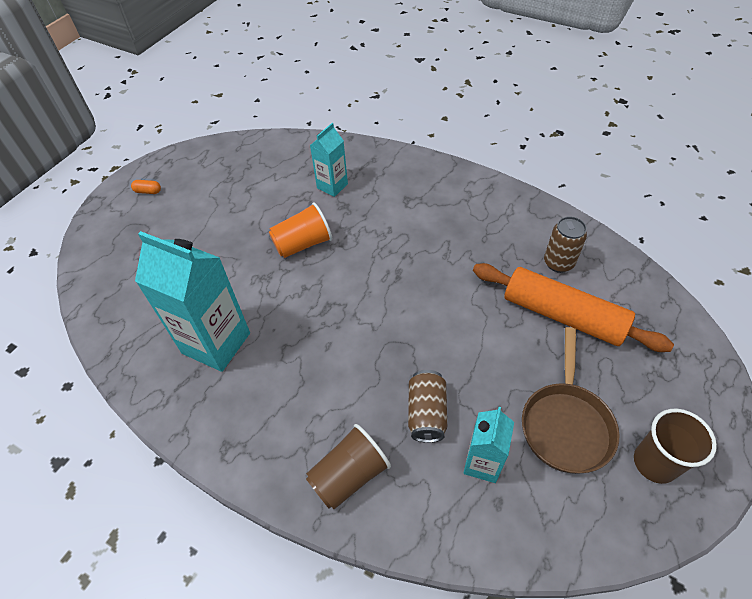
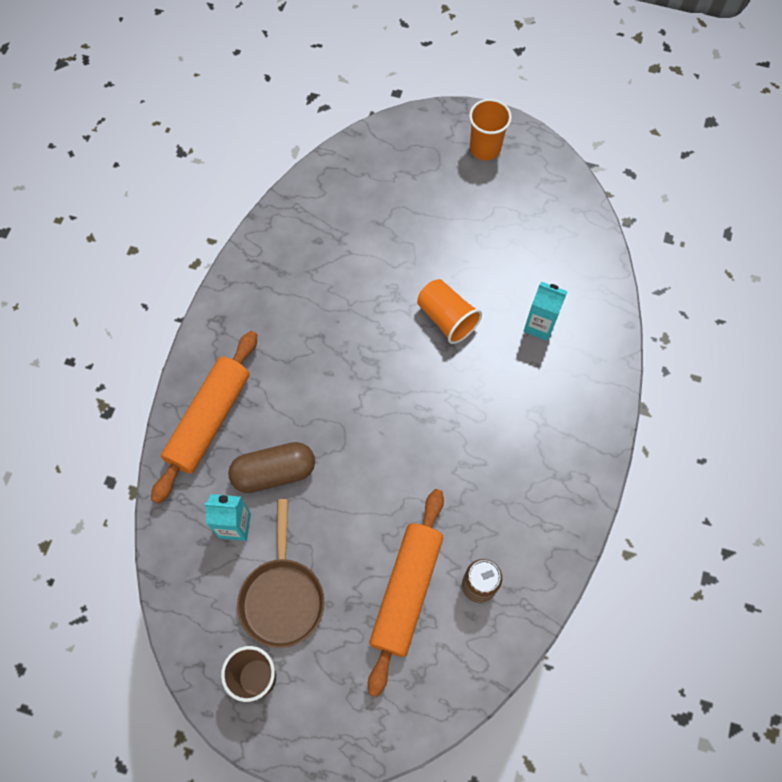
camera: 75 degrees right, 15 degrees up
(148, 191) = (485, 148): orange capsule -> orange cup
(216, 343) = (314, 278): turquoise carton -> none
(349, 475) = (209, 420): brown cup -> orange rolling pin
(426, 413) = (274, 472): brown can -> brown capsule
(566, 424) = (282, 597): brown pan -> brown pan turned 90 degrees counterclockwise

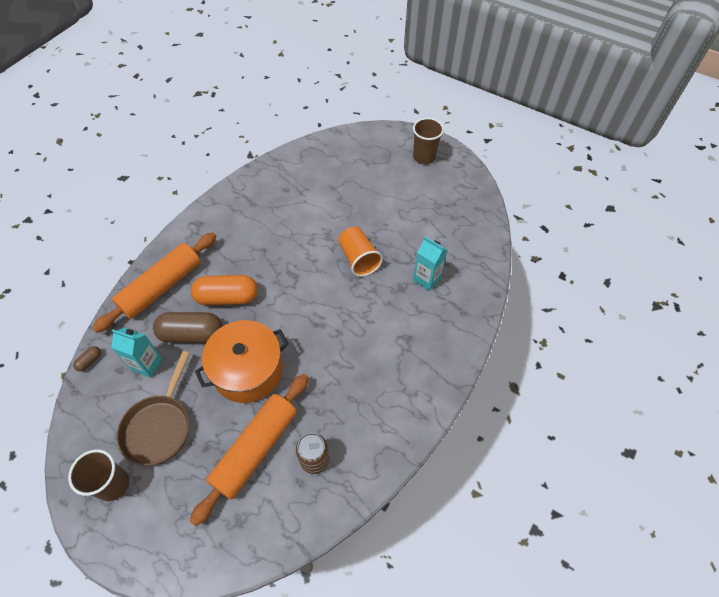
camera: 15 degrees right, 10 degrees down
(160, 540) = (89, 361): none -> brown capsule
(299, 412) = (227, 297): none -> orange capsule
(362, 500) = (248, 370): none -> orange pot
(485, 148) = (424, 157): orange cup -> brown cup

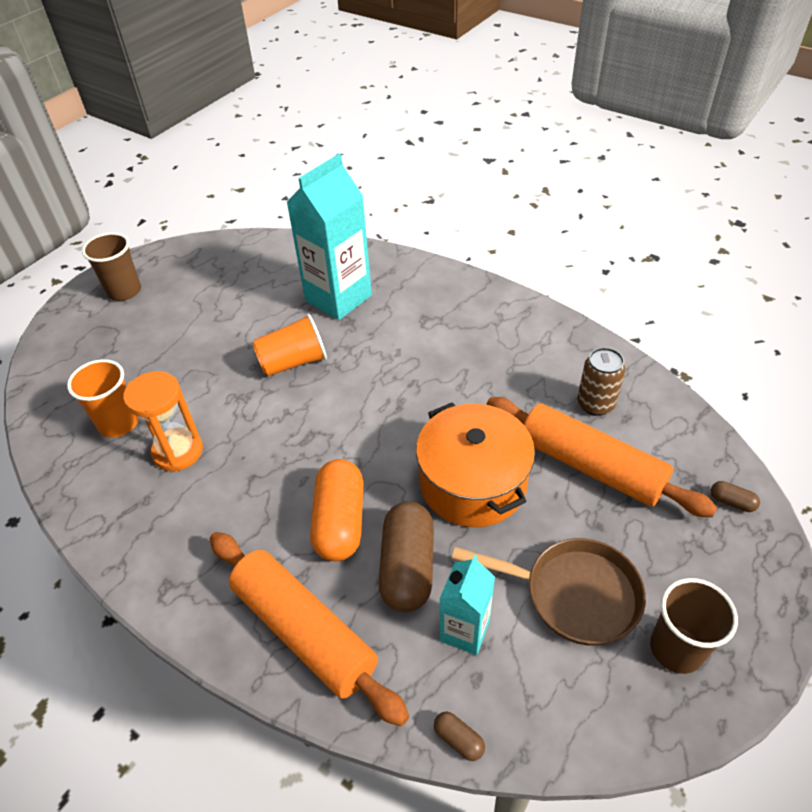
camera: 85 degrees left, 10 degrees down
(214, 550) = (731, 502): none -> brown capsule
(285, 211) = (178, 451): none -> orange hourglass
(308, 180) = (118, 423): none -> orange cup
(426, 279) = (338, 298): turquoise carton -> turquoise carton, size x1.80

